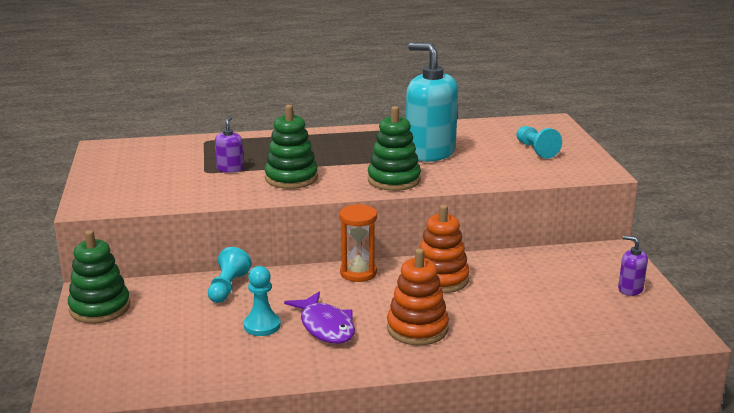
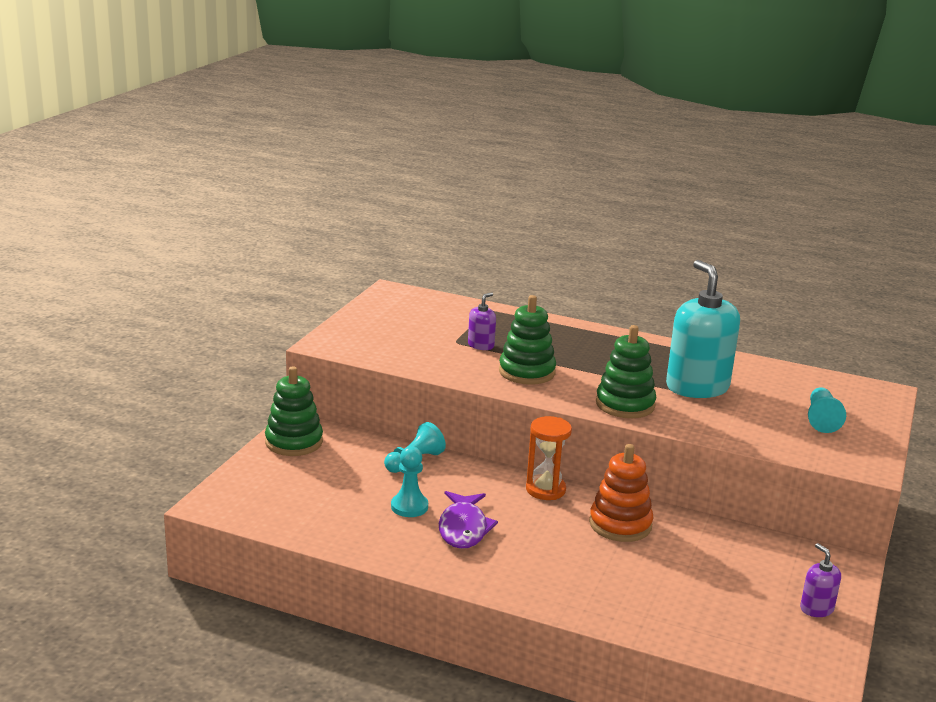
camera: 30 degrees right, 0 degrees up
(417, 328) = (546, 562): orange stacking toy -> none

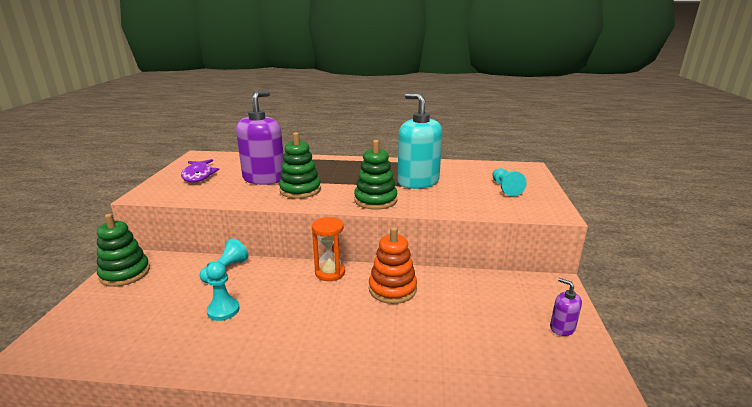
camera: 15 degrees left, 0 degrees up
(463, 528) = (271, 320): purple fish -> purple fish (198, 175)
(481, 345) = (264, 178): purple soap dispenser -> purple soap dispenser, size x2.21

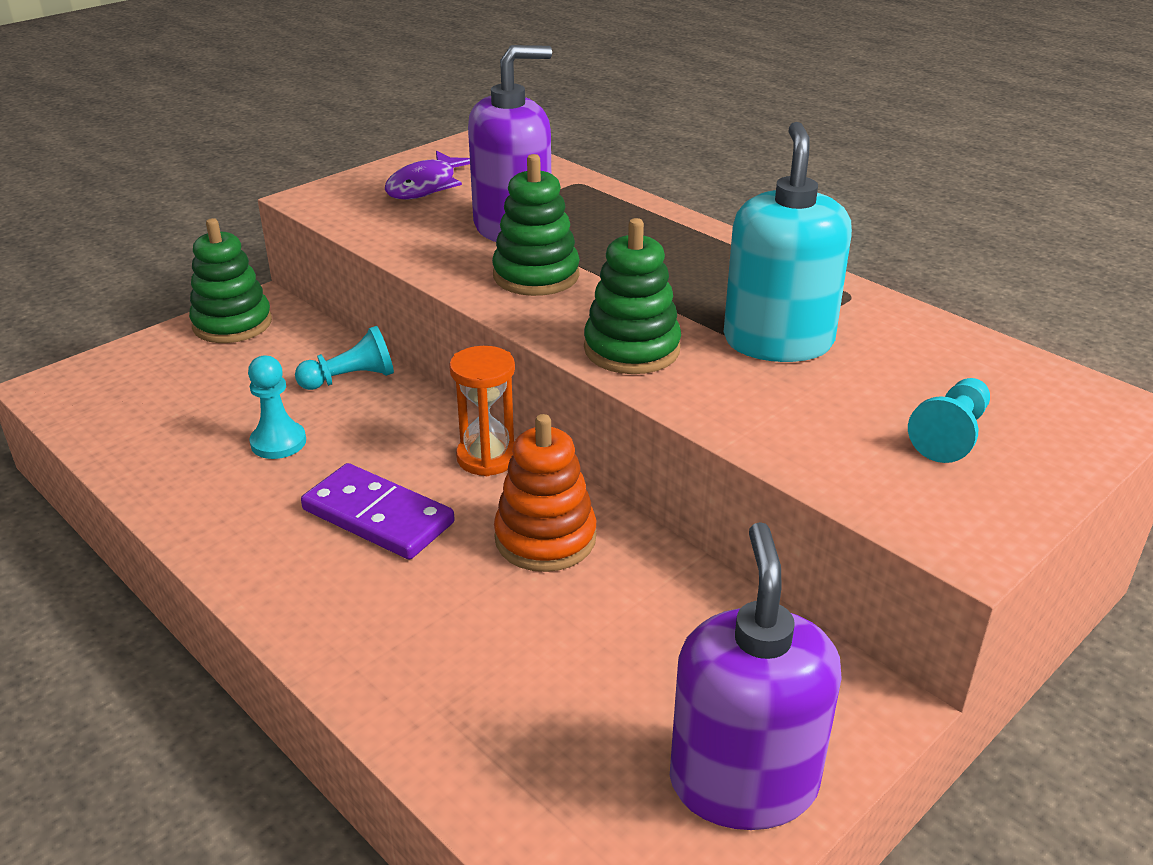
camera: 40 degrees right, 10 degrees up
(315, 315) = (378, 516): none -> purple domino
(562, 328) = (743, 782): purple soap dispenser -> purple soap dispenser, size x2.21

